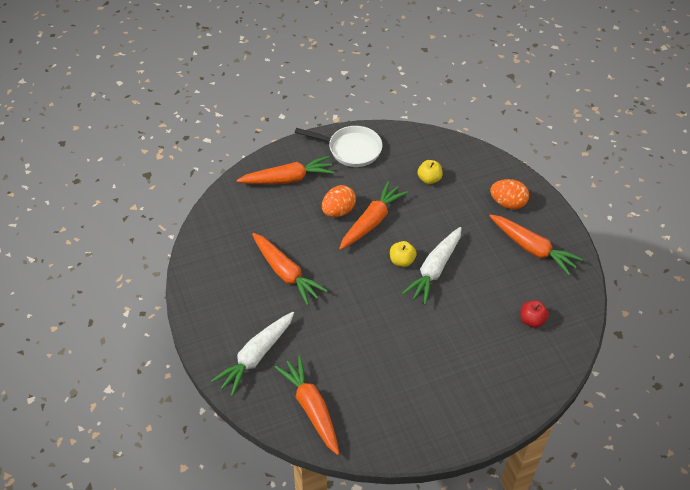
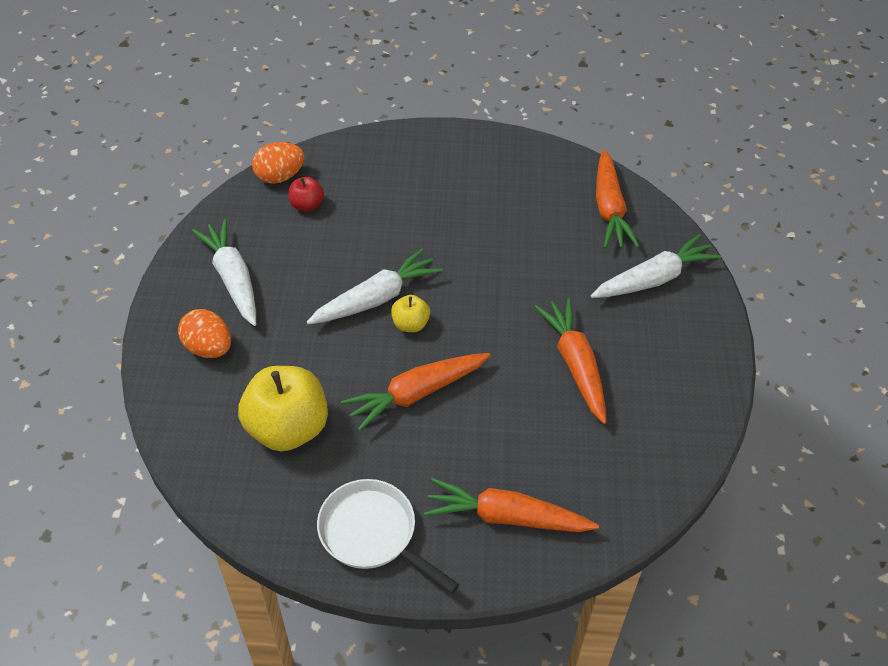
camera: 155 degrees left, 0 degrees up
(338, 211) = (455, 428): orange egg -> orange egg (280, 177)
(429, 179) = (287, 428): yellow apple -> yellow apple, size x2.07
(532, 248) = (233, 279): orange carrot -> white carrot

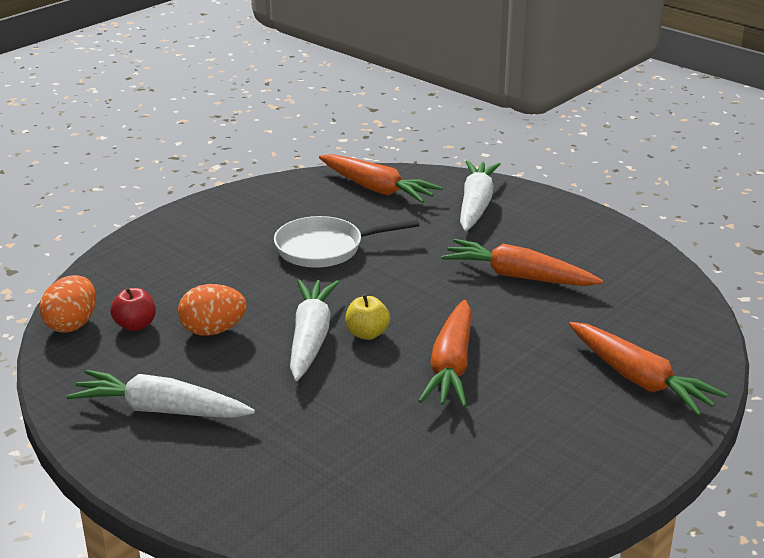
camera: 50 degrees left, 20 degrees down
(208, 348) = (231, 465): orange egg -> orange egg (213, 330)
(287, 428) = (400, 458): yellow apple -> none
(372, 534) = (582, 460): white pan -> white pan (325, 248)
(507, 517) = (639, 379): orange carrot -> orange carrot turned 90 degrees counterclockwise

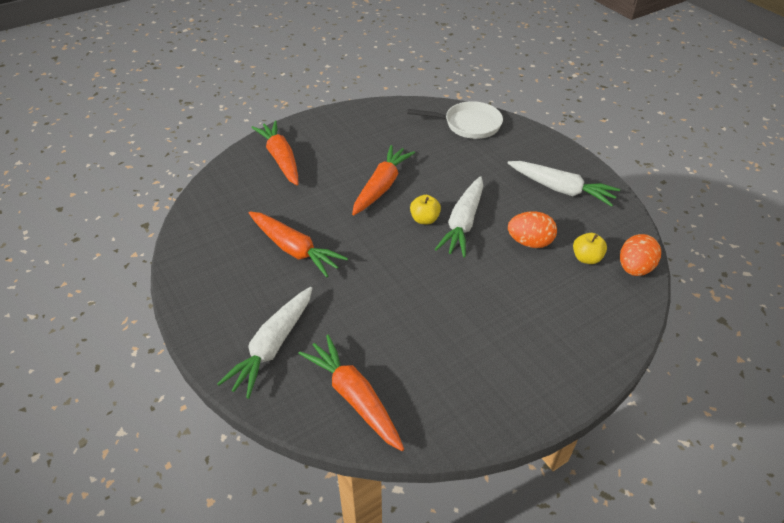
camera: 165 degrees left, 15 degrees up
(135, 325) = (586, 258): red apple -> yellow apple
(325, 248) = (431, 313): white pan -> white pan (468, 124)

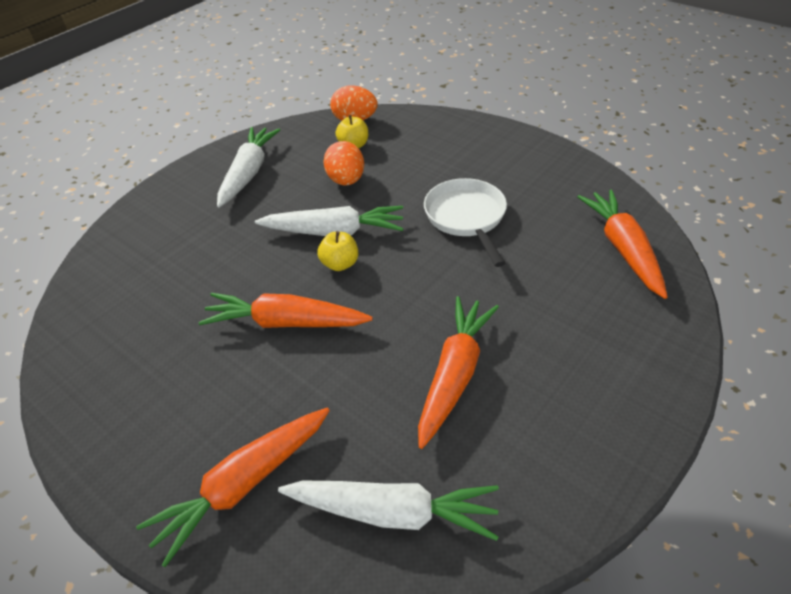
camera: 105 degrees left, 0 degrees up
(273, 346) = (616, 333): white carrot -> white carrot (392, 512)
(354, 397) = (623, 249): orange carrot -> orange carrot turned 135 degrees clockwise
(468, 124) = (117, 269): white pan -> white pan (466, 218)

